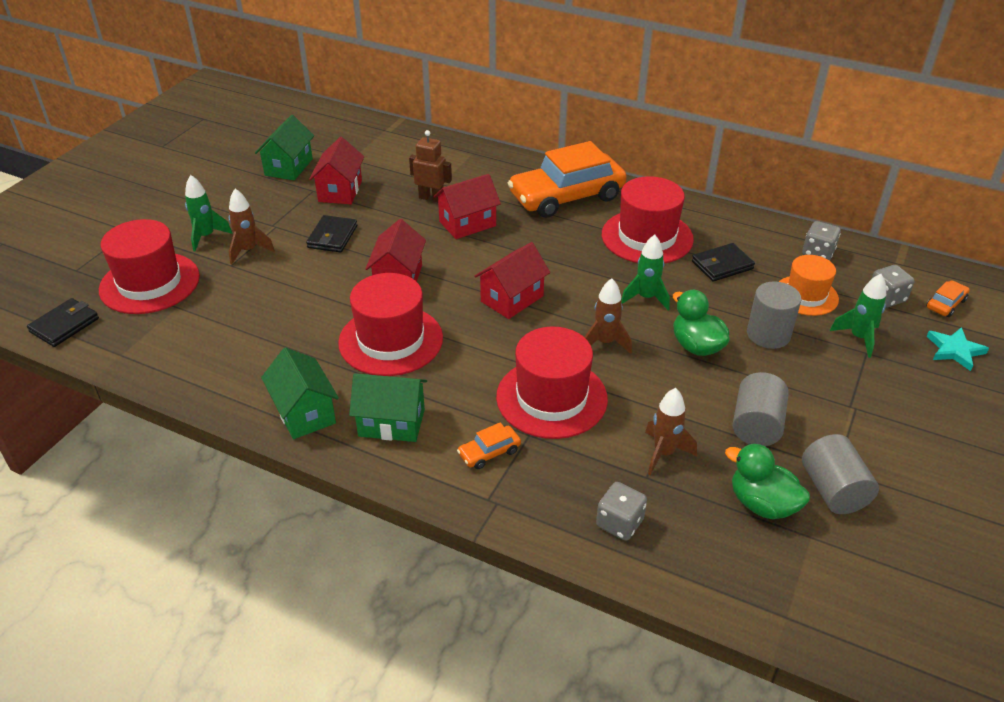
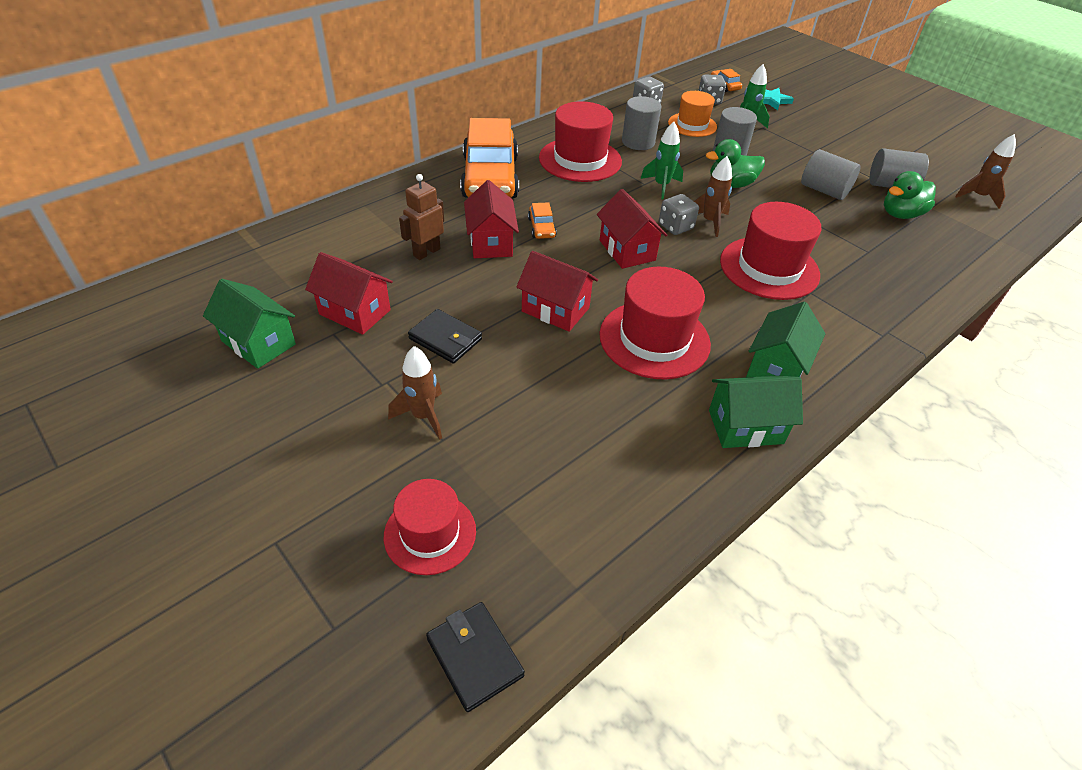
camera: 70 degrees left, 5 degrees up
(150, 283) = (430, 533): red hat -> red hat, size x0.64
(206, 236) = (359, 453): green rocket -> none
(489, 452) = (828, 319): orange car -> orange car (541, 228)
(619, 523) = (914, 278): grey dice -> grey dice (675, 226)
(664, 453) = (845, 236): brown rocket -> brown rocket (977, 197)
(722, 265) = (638, 142): black wallet -> grey cylinder

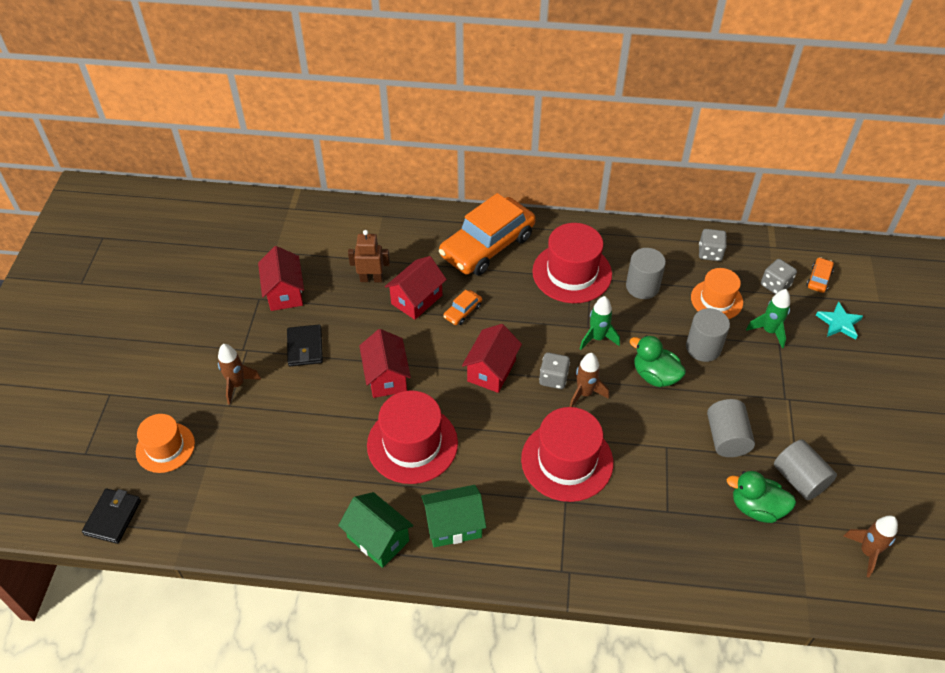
camera: 50 degrees right, 5 degrees up
(259, 343) = (221, 277): green house -> none
(430, 533) = (165, 447): red hat -> orange hat

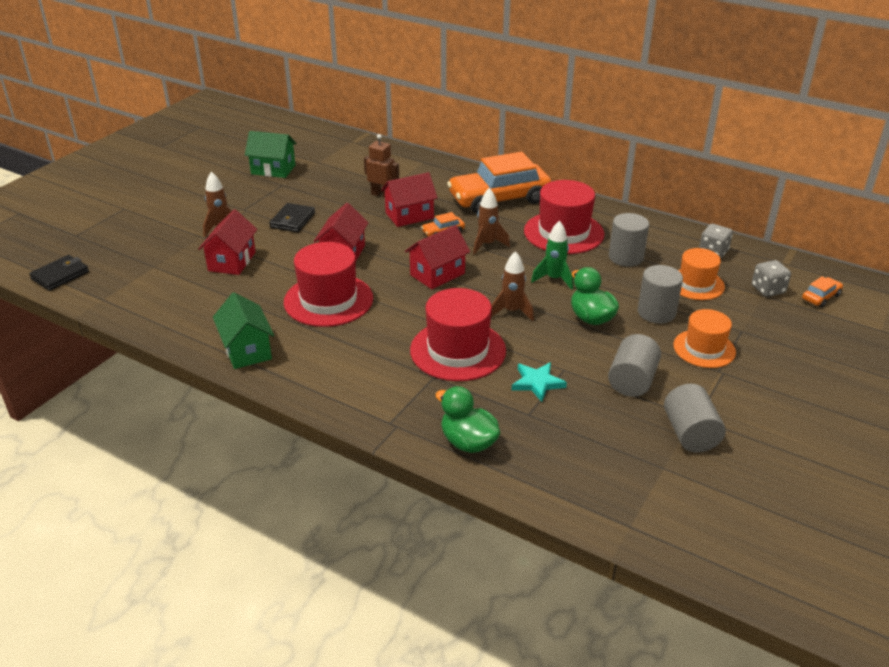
camera: 25 degrees right, 15 degrees down
(165, 447) = (135, 248): orange hat -> orange hat (704, 348)
(284, 293) = (305, 186): red house -> red house (232, 261)
(453, 525) = (318, 361): green house -> green house (273, 169)
(553, 378) = (490, 294): grey dice -> none
(756, 508) = (625, 440): green duck -> green duck (468, 442)
(769, 331) = (736, 319): green rocket -> none
(839, 323) = (821, 333): turquoise star -> turquoise star (537, 383)
(867, 552) = (728, 515): brown rocket -> brown rocket (487, 244)

